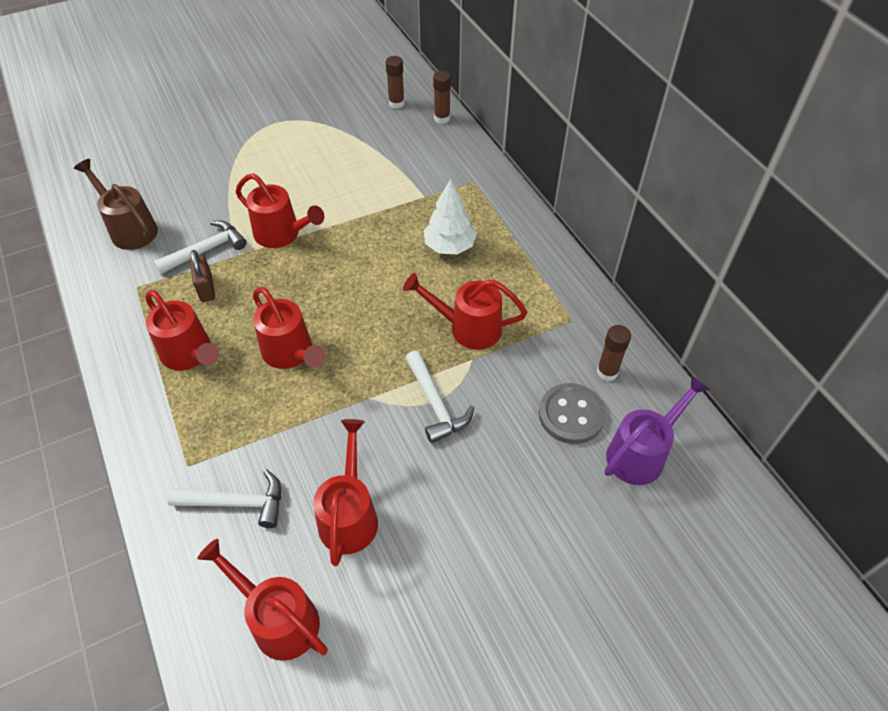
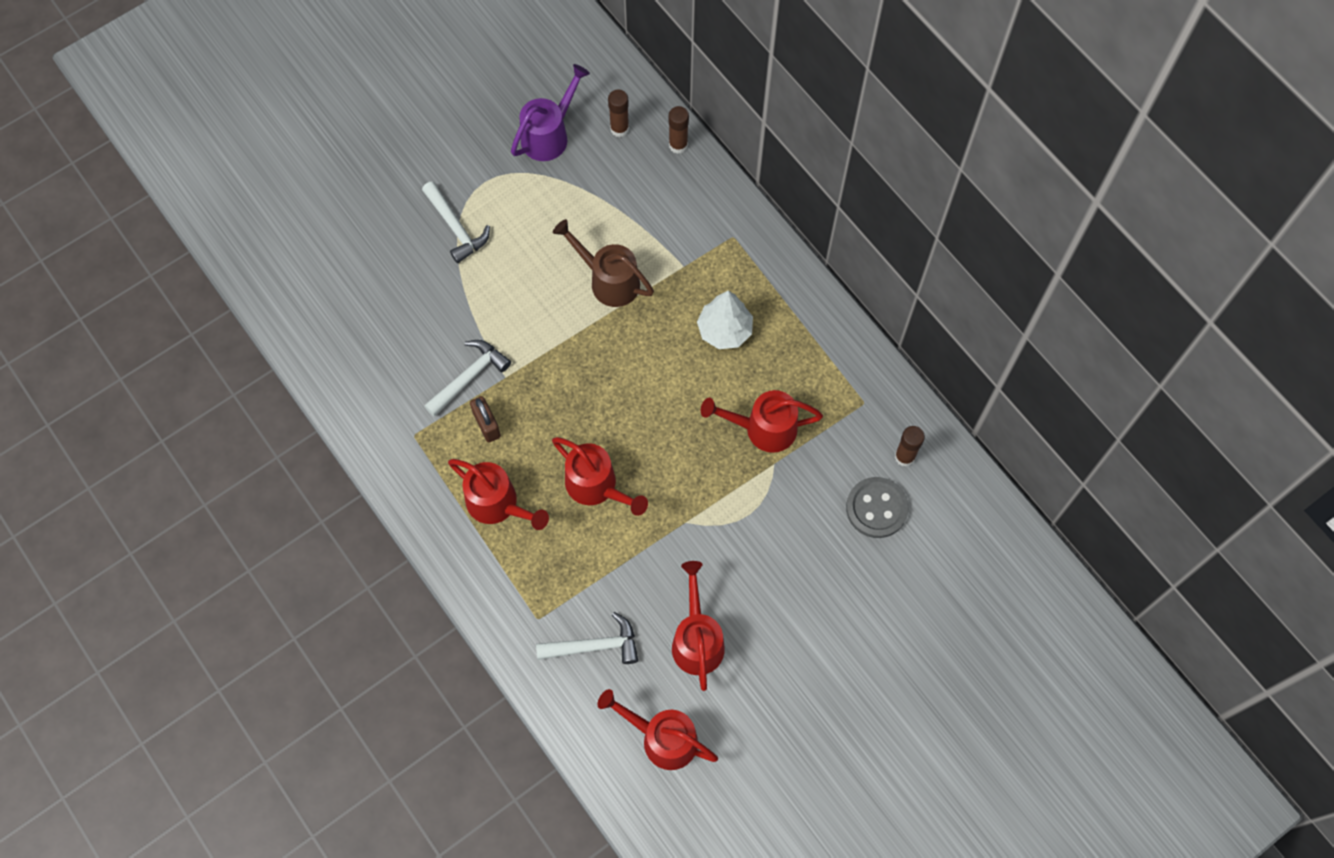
camera: 10 degrees left, 15 degrees up
(129, 229) = (376, 362): brown watering can -> brown watering can (608, 280)
(282, 234) = (544, 343): red watering can -> none
(435, 404) = (749, 518): white hammer -> white hammer (456, 227)
(642, 453) = (944, 536): purple watering can -> purple watering can (549, 134)

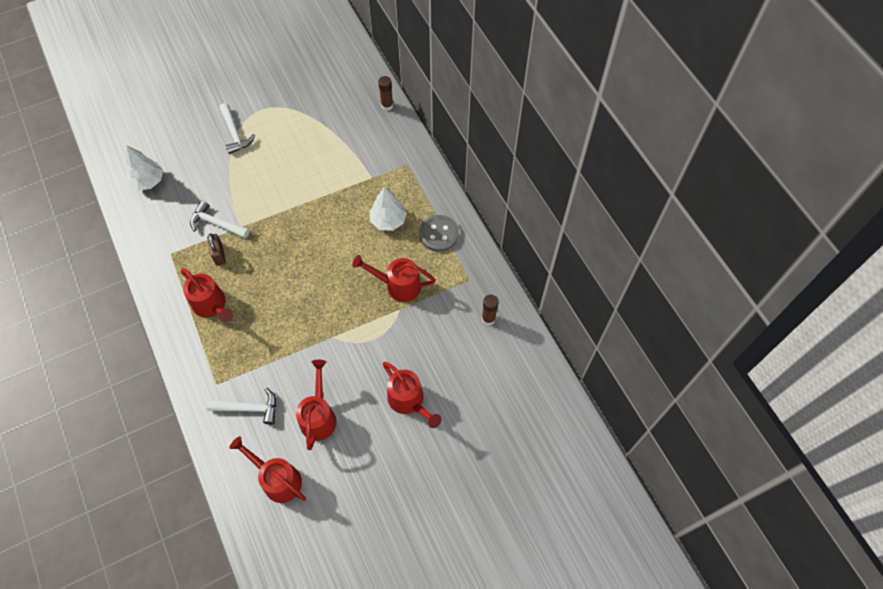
camera: 10 degrees right, 5 degrees down
(344, 326) = (148, 181): none -> white tree
(469, 377) = (217, 223): white hammer -> white hammer turned 120 degrees counterclockwise
(549, 134) = (308, 88): purple watering can -> none
(597, 487) = (279, 305): red watering can -> red watering can (409, 401)
(608, 280) = (321, 178): brown watering can -> none
(619, 129) = (353, 91): brown glue stick -> none
(876, 508) = (462, 349): grey button -> grey button (439, 234)

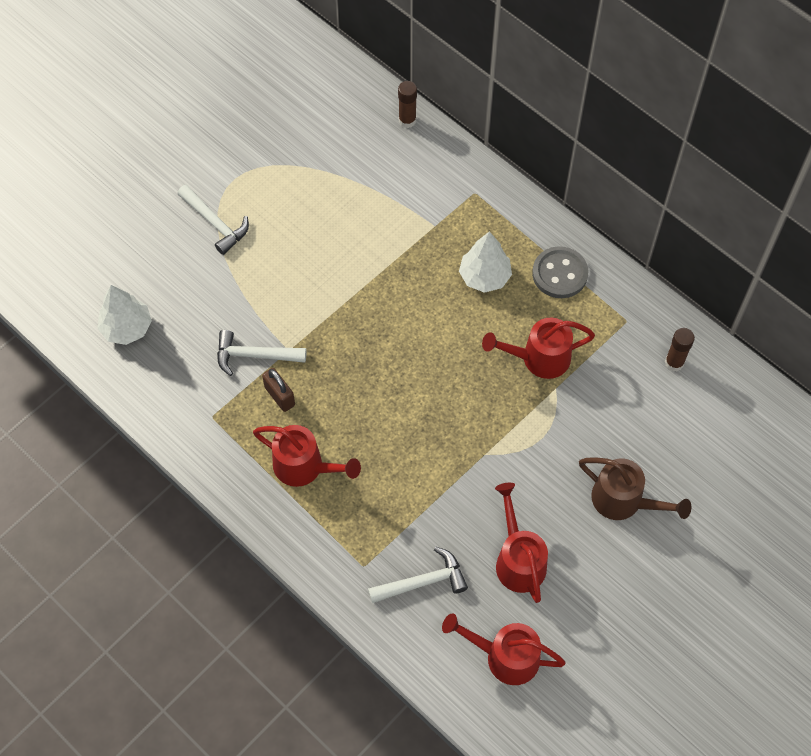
camera: 20 degrees left, 0 degrees up
(409, 401) = (624, 501): red watering can -> brown watering can

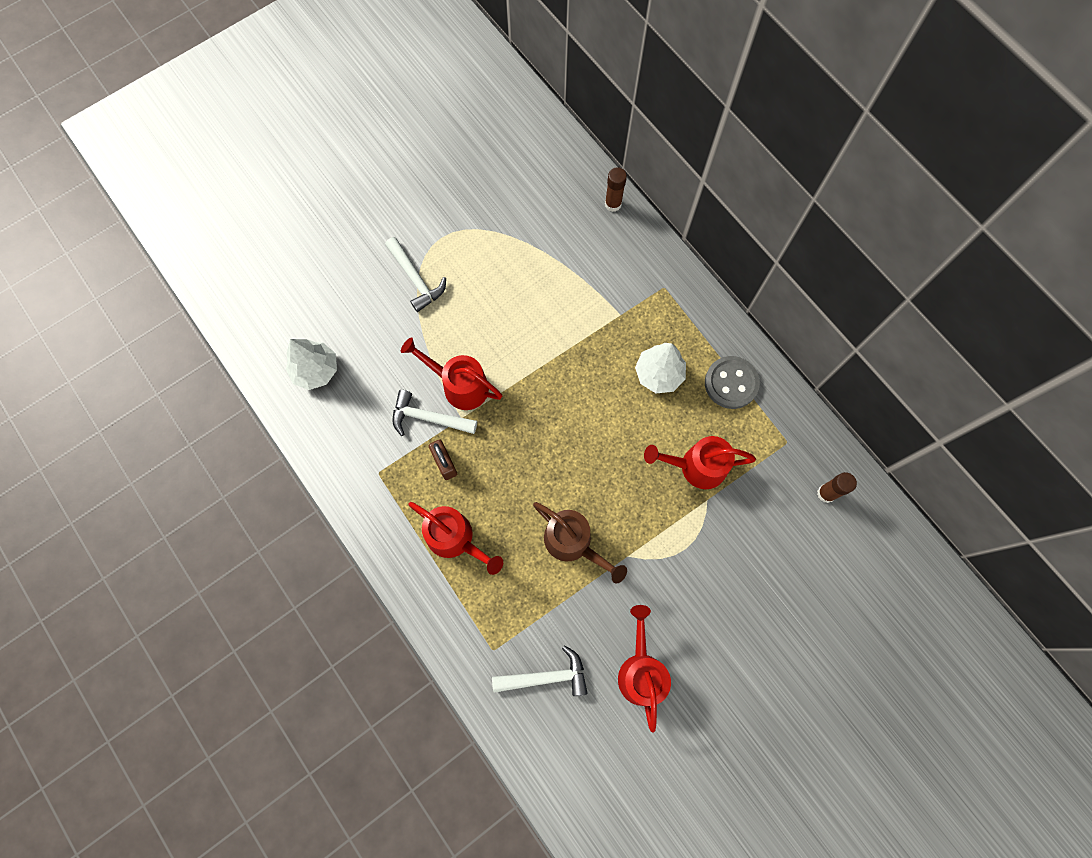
camera: 10 degrees right, 10 degrees up
(504, 656) = (610, 768): red watering can -> red watering can (459, 385)
(624, 501) = (753, 628): brown watering can -> brown watering can (574, 543)

